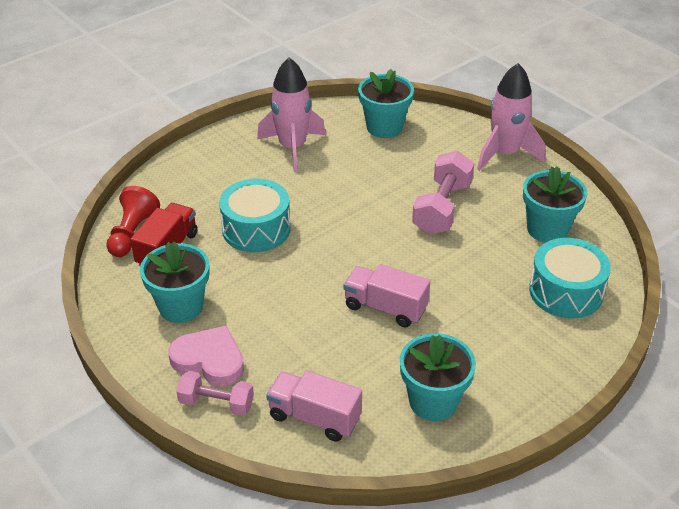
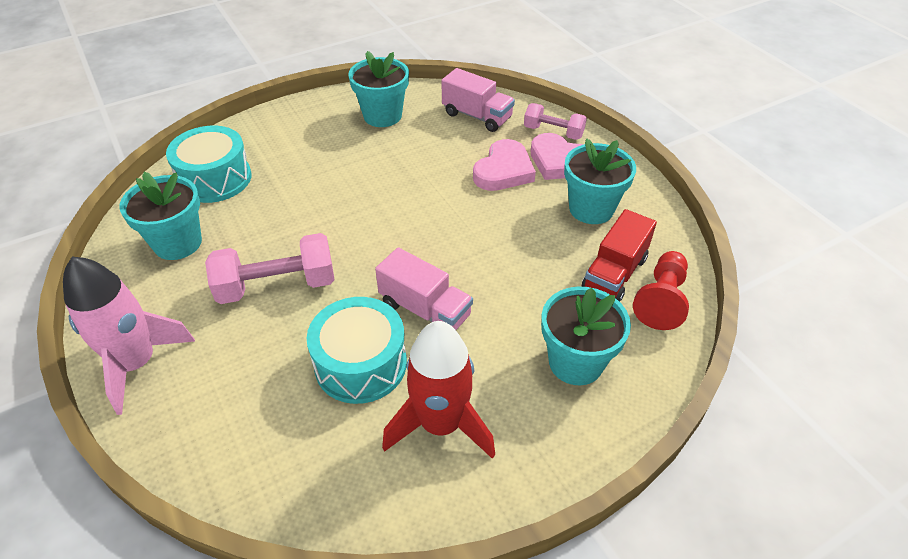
camera: 170 degrees left, 5 degrees up
(256, 229) = (509, 287): turquoise drum -> turquoise drum (361, 364)
(272, 340) = (503, 171): none -> pink heart
(292, 148) = (441, 424): pink rocket -> red rocket
(384, 127) = (281, 451): turquoise flower pot -> turquoise flower pot (575, 362)
(385, 308) = (392, 185): pink truck -> pink truck (425, 310)
(442, 208) = (277, 285): pink dumbbell -> pink dumbbell turned 45 degrees clockwise

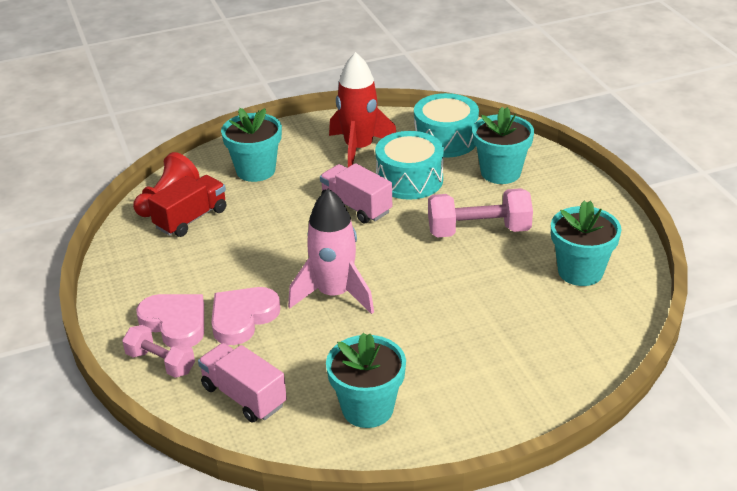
camera: 170 degrees left, 10 degrees down
(137, 363) = (575, 191): pink rocket -> pink rocket (334, 294)
(215, 179) = (566, 335): turquoise drum -> turquoise drum (445, 139)
(591, 209) = (175, 271): turquoise flower pot -> turquoise flower pot (500, 172)

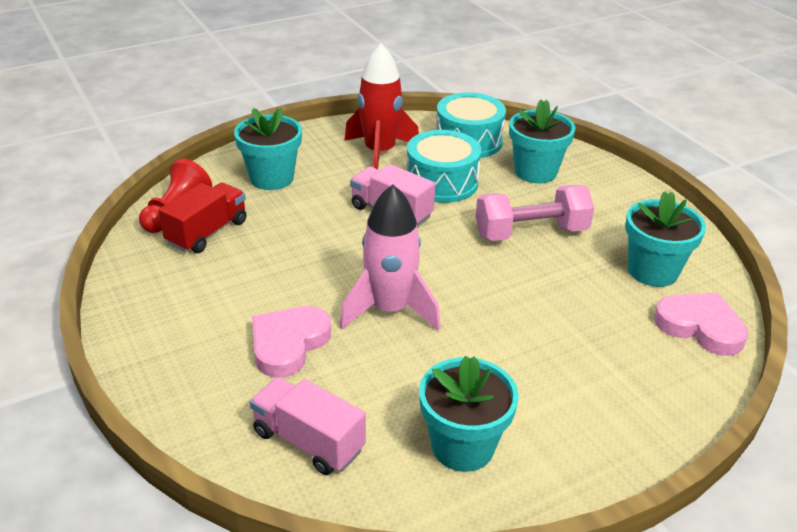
camera: 10 degrees left, 0 degrees up
(160, 363) = (197, 405): pink dumbbell -> none
(175, 323) = (208, 355): pink heart -> pink heart (700, 327)

